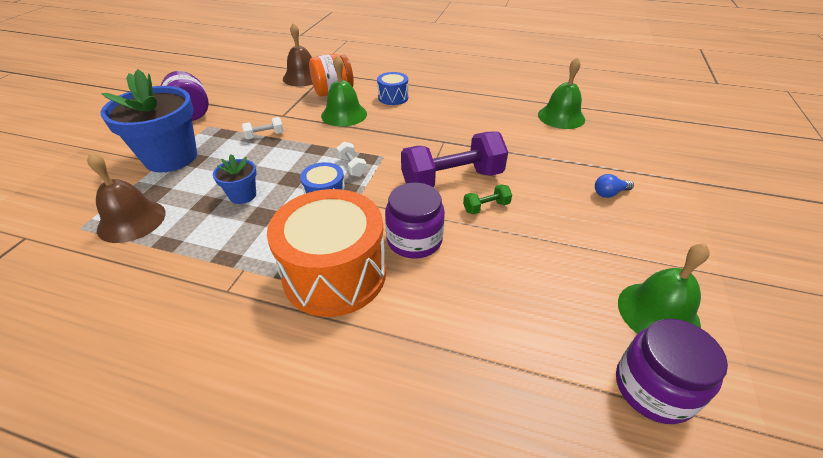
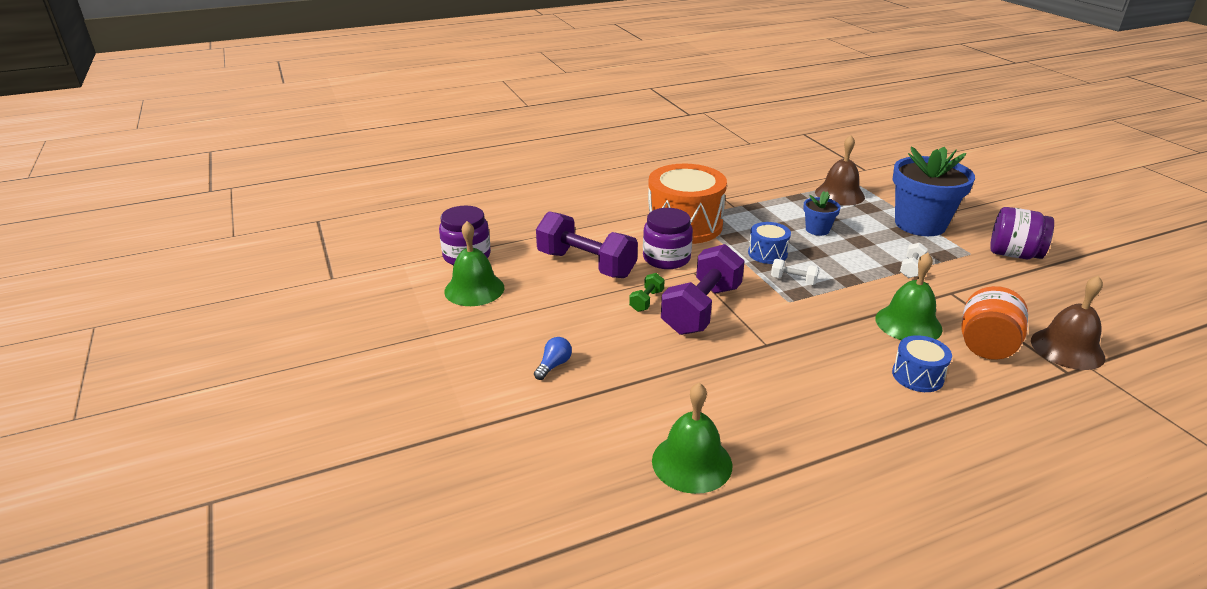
camera: 140 degrees right, 10 degrees down
(503, 278) = (586, 264): none -> purple dumbbell

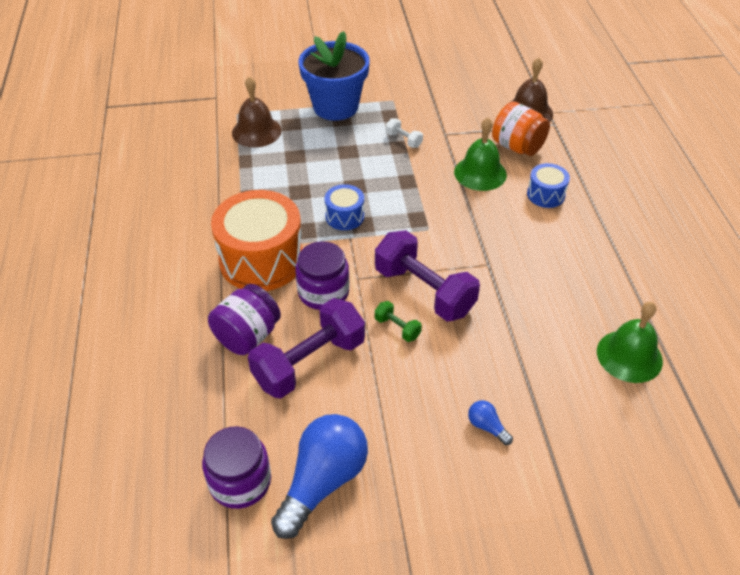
camera: 75 degrees left, 15 degrees up
(474, 289) = (323, 482): green bell -> blue light bulb
(793, 280) = (397, 215): white dumbbell -> none
(817, 230) = (316, 169): blue flower pot -> none
(1013, 254) = (403, 80): purple jar -> purple jar (247, 336)

